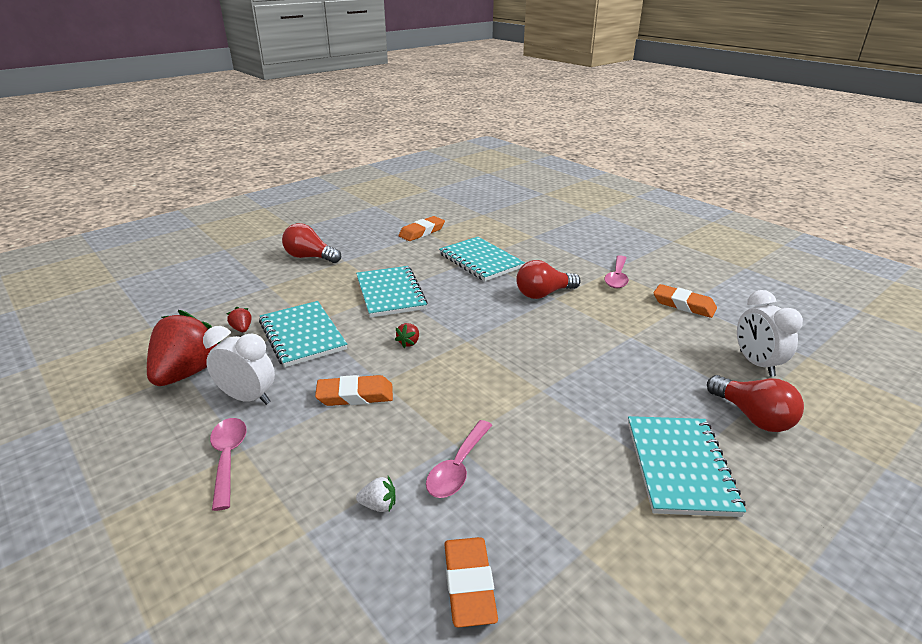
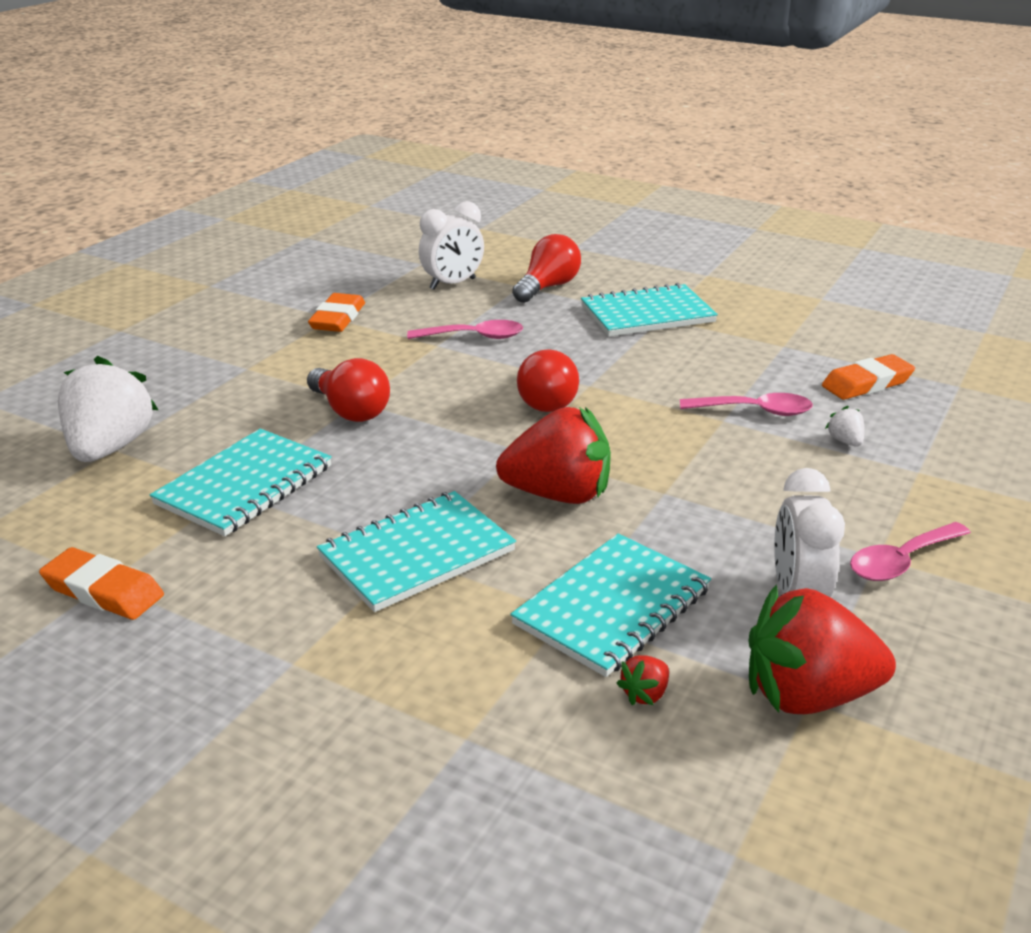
camera: 110 degrees left, 0 degrees up
(310, 257) = (292, 731): red light bulb -> red light bulb (547, 399)
(355, 395) = (708, 505): orange eraser -> none
(409, 343) = (558, 494): red strawberry -> red strawberry, size x2.49
(534, 235) = (110, 448): none -> white strawberry
(617, 277) = (272, 362): pink spoon -> pink spoon (474, 337)

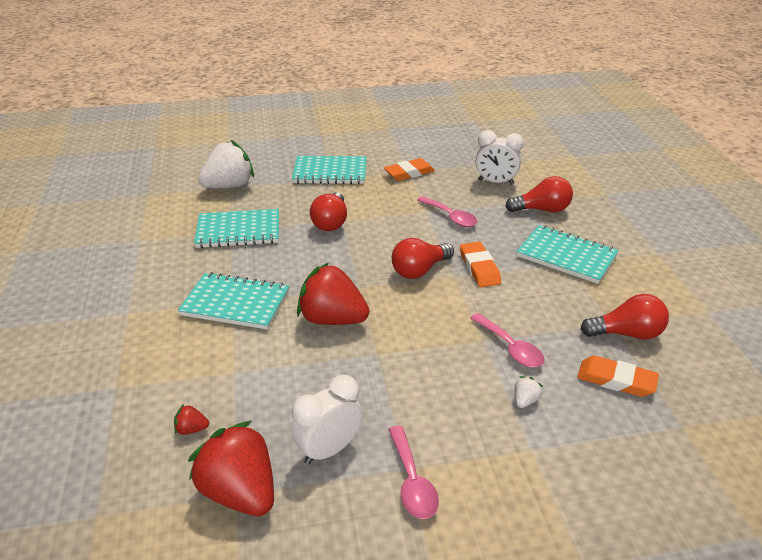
camera: 50 degrees right, 5 degrees up
(103, 591) = (133, 243): orange eraser -> orange eraser (479, 268)
(558, 494) = (332, 319): red strawberry -> red strawberry turned 150 degrees clockwise
(612, 607) = (252, 385): turquoise notebook -> turquoise notebook (330, 172)
(807, 346) = (626, 333): none -> red light bulb
(901, 561) = (412, 481): pink spoon -> pink spoon turned 120 degrees counterclockwise

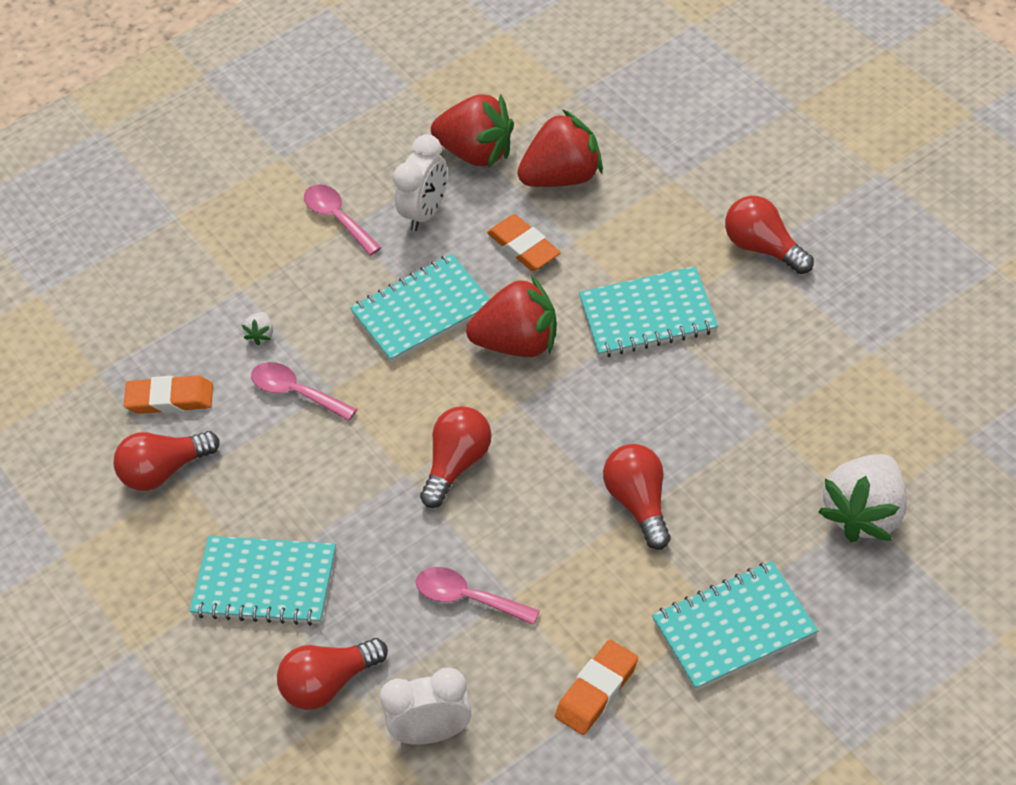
camera: 160 degrees right, 15 degrees up
(120, 313) = (764, 248): none -> red light bulb
(191, 429) = (563, 177): red strawberry -> red strawberry, size x2.49
(238, 231) = (755, 426): turquoise notebook -> turquoise notebook (422, 311)
(479, 268) = (379, 504): orange eraser -> orange eraser (524, 247)

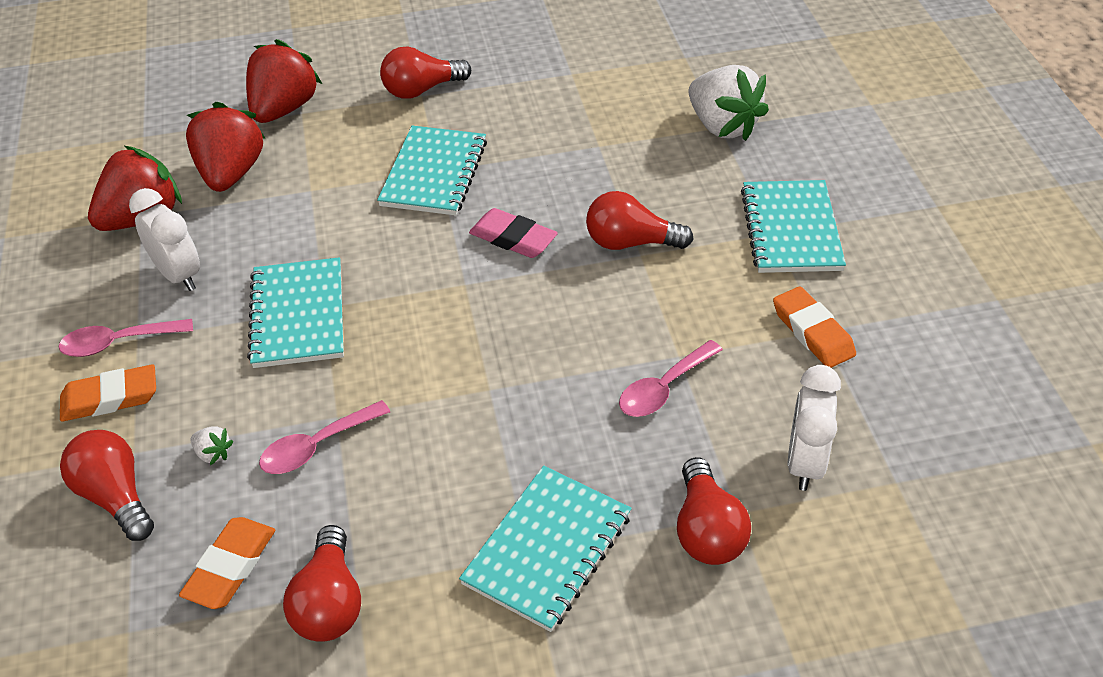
camera: 70 degrees left, 5 degrees down
(457, 464) = (504, 347): red light bulb -> red light bulb (116, 496)
(518, 343) = (395, 261): red strawberry -> red strawberry (284, 109)
(524, 247) = (287, 223): orange eraser -> orange eraser (110, 398)
(594, 412) = (513, 238): none -> pink eraser

